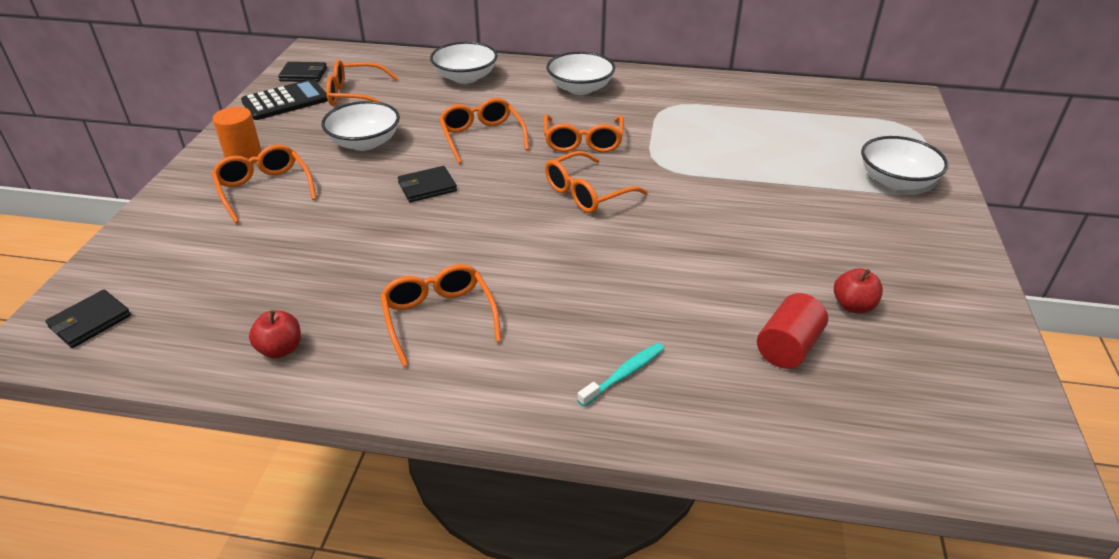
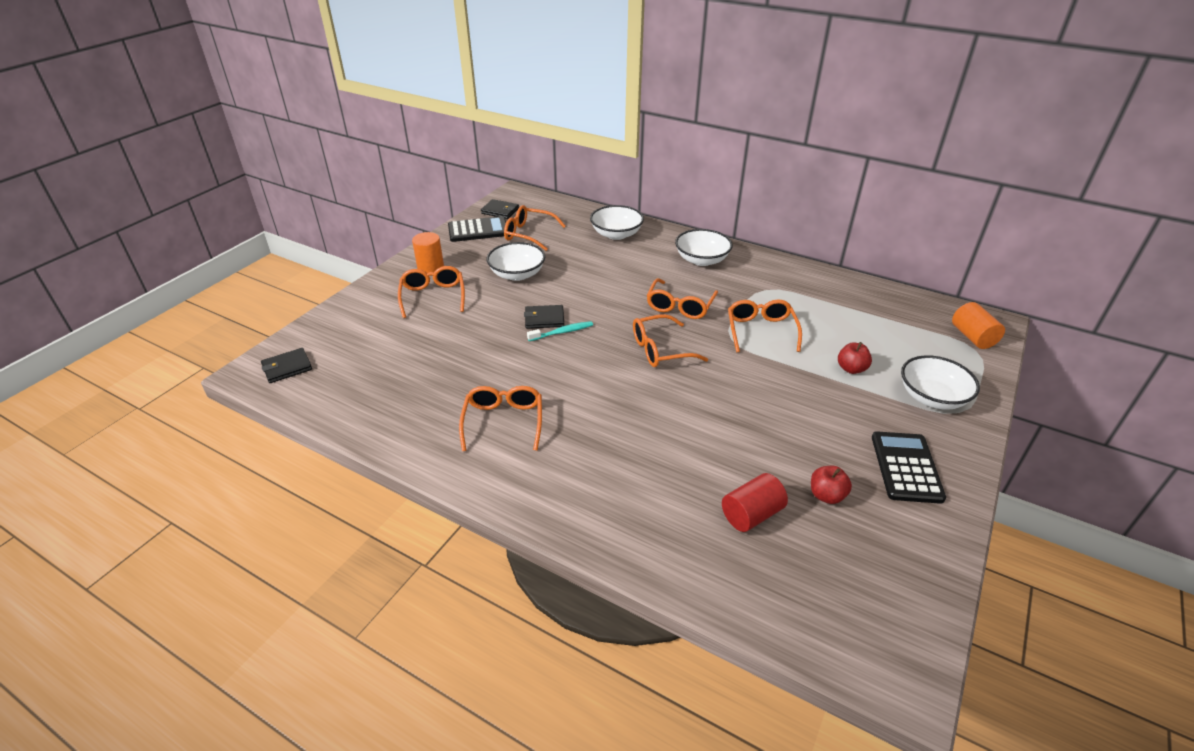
camera: 20 degrees right, 0 degrees up
(280, 349) = (390, 417): red apple -> red apple (851, 369)
(481, 137) = (604, 287): orange glasses -> orange glasses (761, 330)
(624, 374) = (612, 500): turquoise toothbrush -> turquoise toothbrush (562, 332)
(899, 115) = (972, 337): none -> orange cylinder
(913, 256) = (906, 467): none -> black calculator

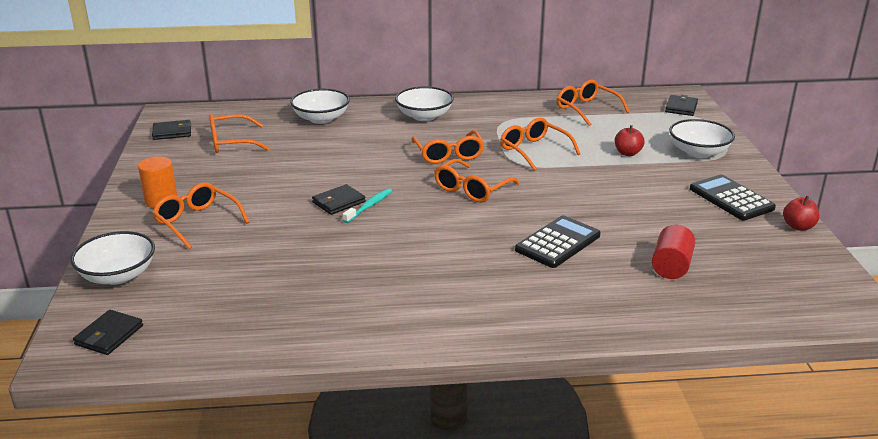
camera: 35 degrees left, 10 degrees down
(478, 230) = (169, 154): black calculator -> black calculator (558, 243)
(503, 421) = (404, 287): orange glasses -> orange glasses (586, 109)
(517, 274) = (263, 177): white bowl -> white bowl (118, 275)
(826, 495) = (704, 235): red apple -> red apple (798, 226)
(972, 337) = (681, 107): orange cylinder -> black wallet

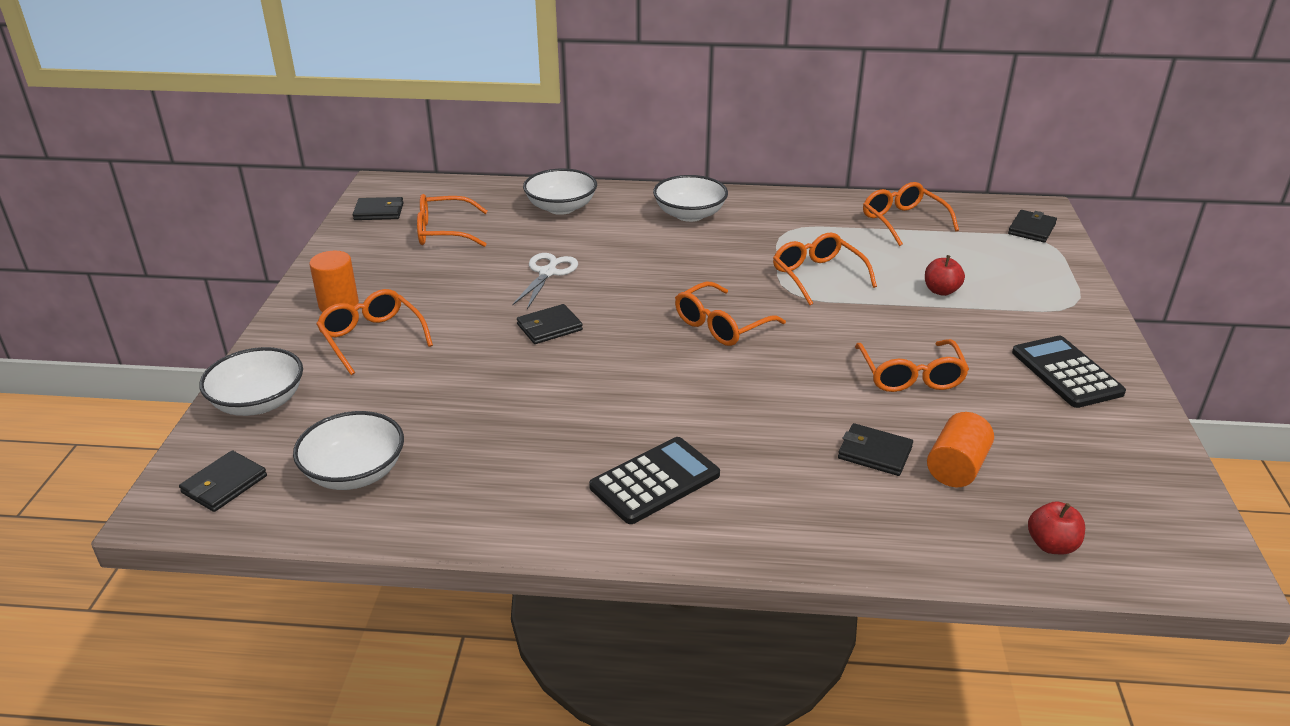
camera: 10 degrees right, 5 degrees up
(325, 165) = (547, 273): none -> white scissors
(369, 206) = (585, 337): turquoise toothbrush -> none
(448, 154) = (705, 272): orange glasses -> orange glasses (910, 376)
(558, 243) = (812, 415): black calculator -> black calculator (655, 481)
(610, 263) = (874, 453): none -> black wallet
(671, 266) = (956, 467): red cylinder -> orange cylinder
(698, 152) = (1039, 298): white bowl -> white bowl (355, 472)
(798, 226) = (1151, 425): red apple -> red apple (1051, 545)

